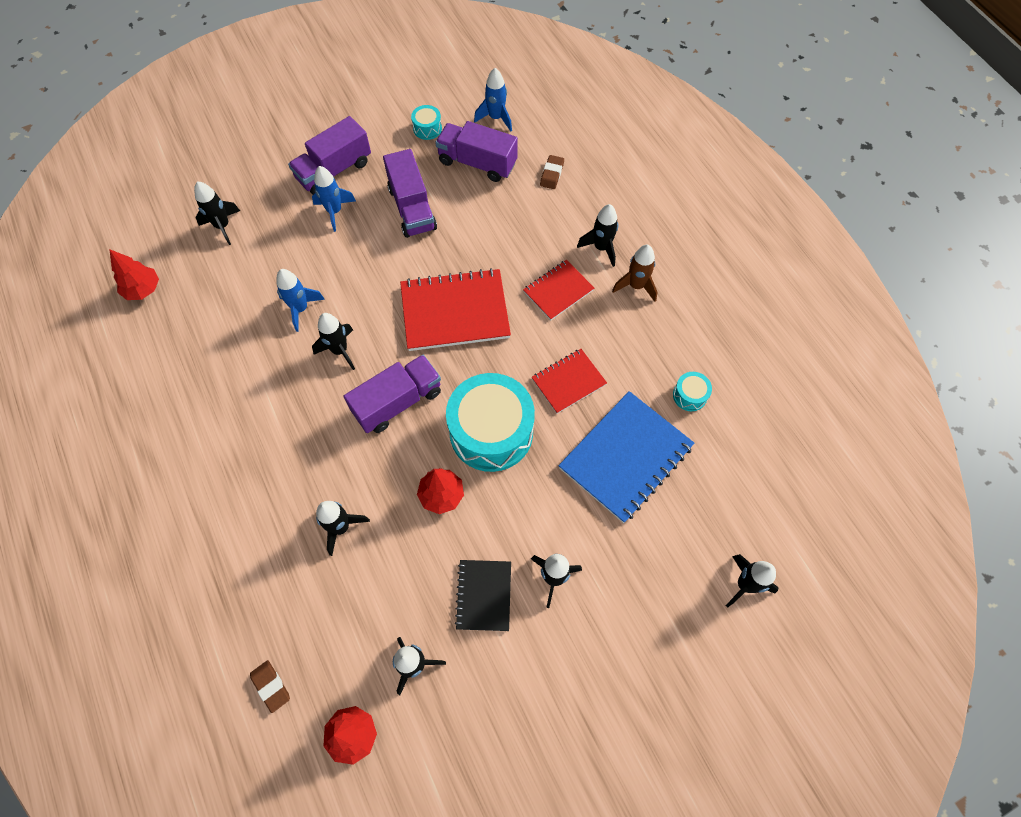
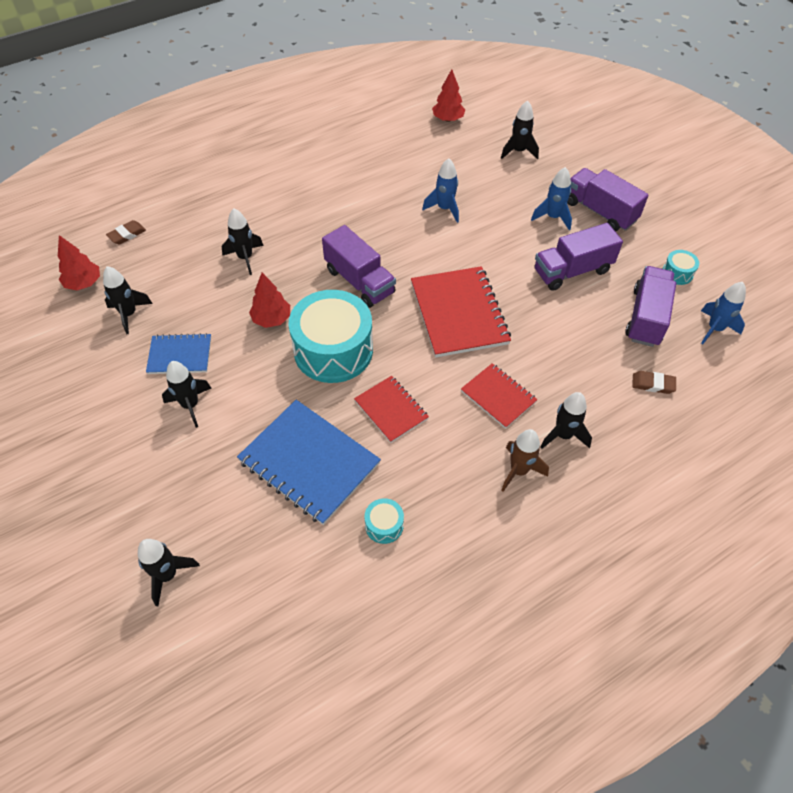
camera: 85 degrees right, 10 degrees down
(340, 350) = (406, 238): black rocket -> none
(484, 595) = (180, 355): black notebook -> blue notebook

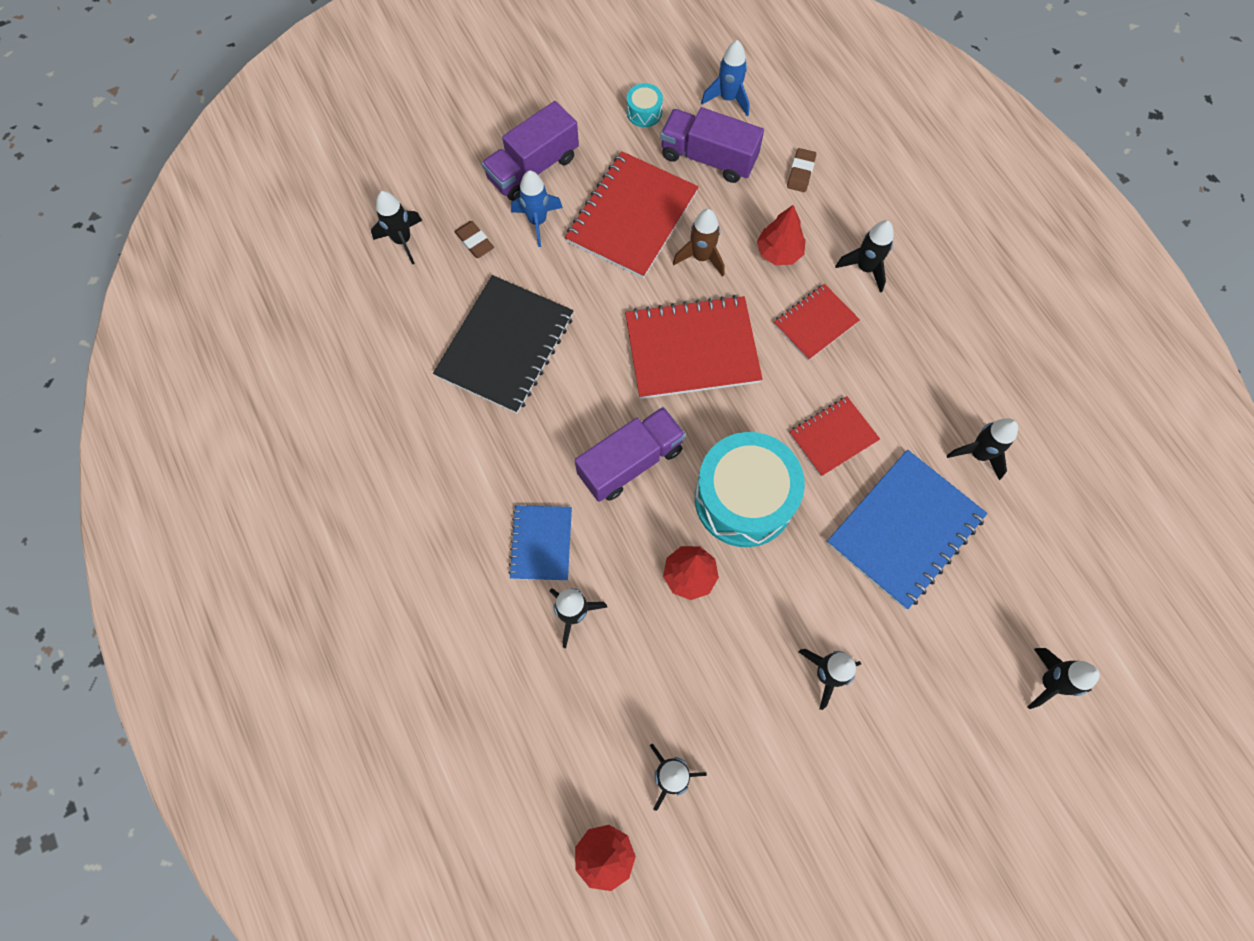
camera: 85 degrees left, 15 degrees up
(127, 234) = (507, 800): brown eraser -> brown eraser (474, 241)
(180, 355) = (746, 695): blue notebook -> blue notebook (541, 543)
(384, 525) = (978, 454): turquoise drum -> black rocket
(444, 209) = (505, 346): blue rocket -> black notebook
(448, 119) = (313, 321): red tree -> red tree (779, 252)
(519, 471) = (909, 317): brown rocket -> brown rocket (701, 257)
(572, 271) = (632, 217): purple truck -> red notebook

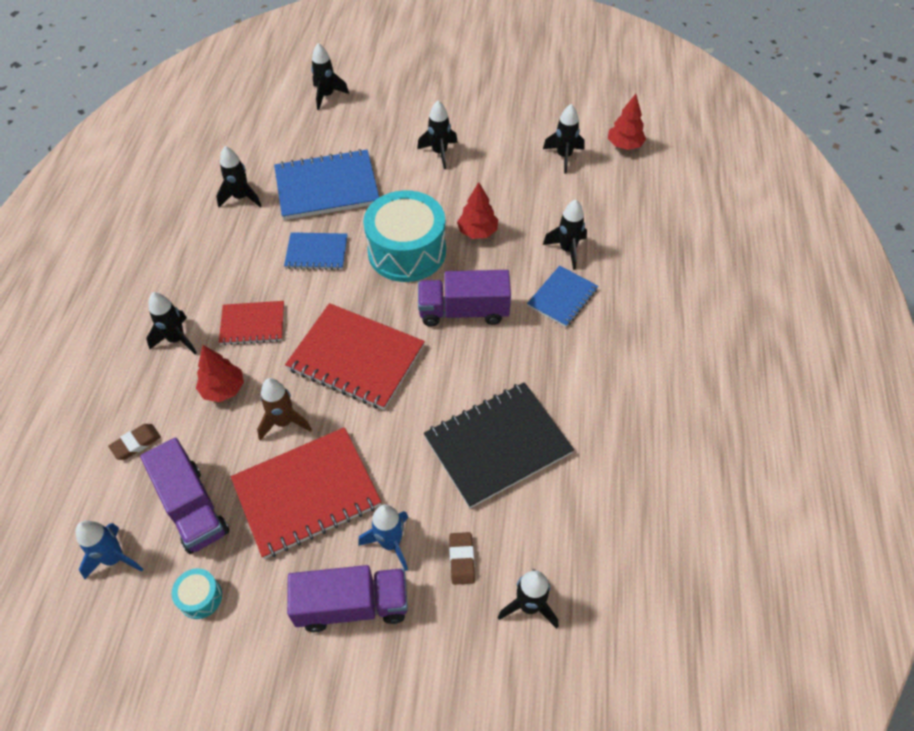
camera: 145 degrees left, 15 degrees down
(833, 437) = (316, 252): red notebook -> blue notebook

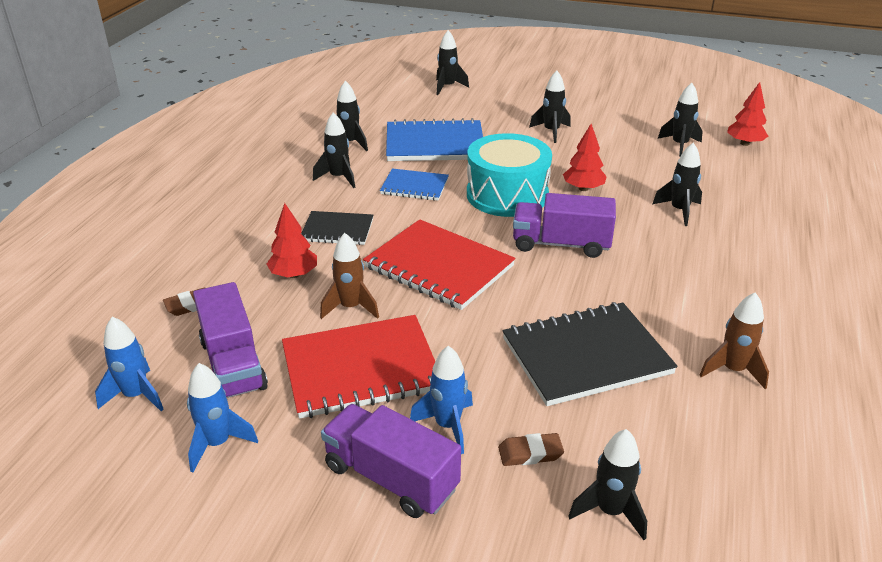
camera: 10 degrees right, 20 degrees down
(177, 339) = (258, 233): black rocket -> black rocket (338, 178)
(200, 597) = (217, 444): turquoise drum -> blue rocket
(253, 324) = (337, 230): red notebook -> black notebook
(352, 605) = (391, 477): purple truck -> purple truck turned 150 degrees counterclockwise
(461, 559) = (530, 453): brown eraser -> brown eraser turned 75 degrees clockwise
(562, 297) = (671, 245): blue notebook -> none
(619, 441) = (732, 370): none -> brown rocket

